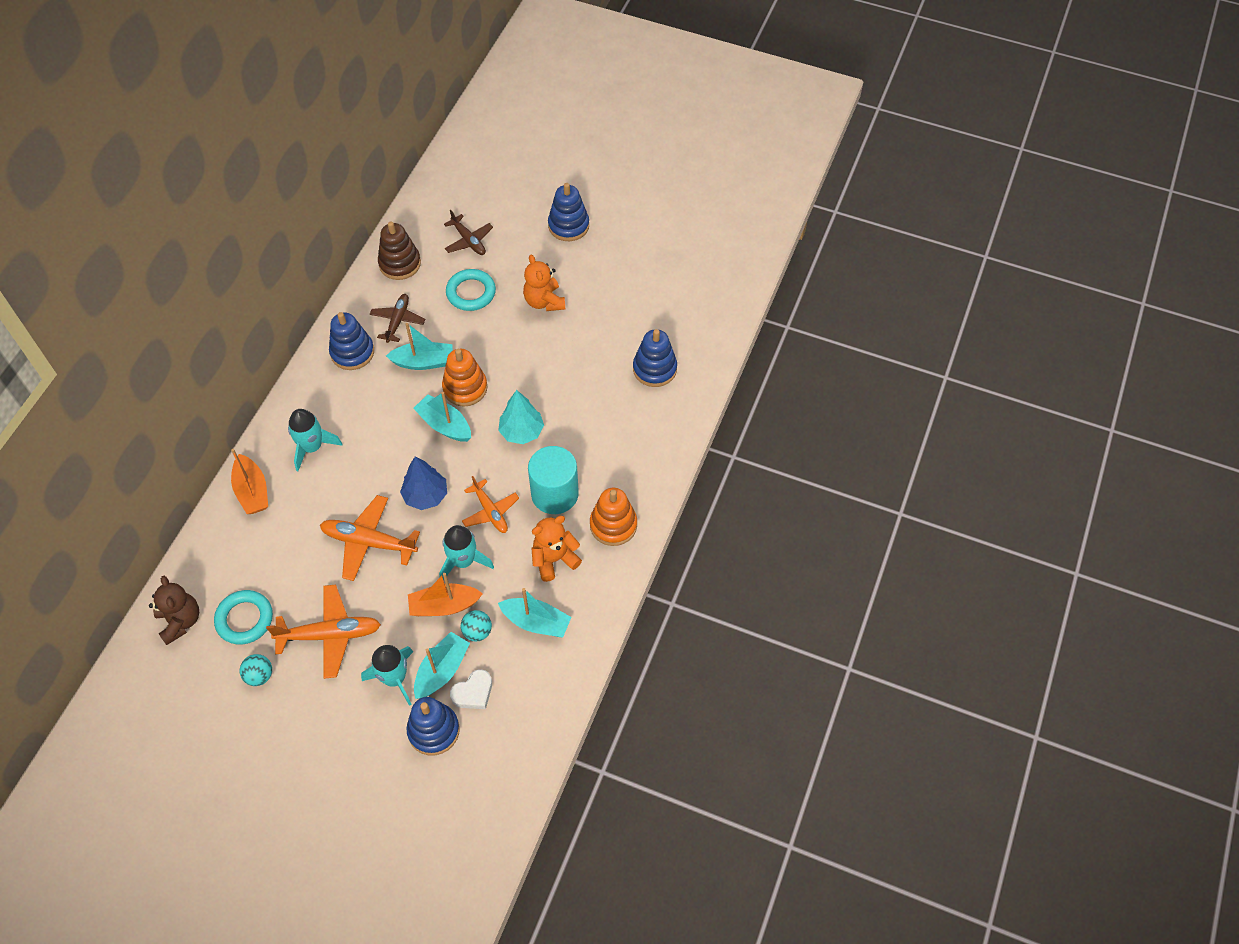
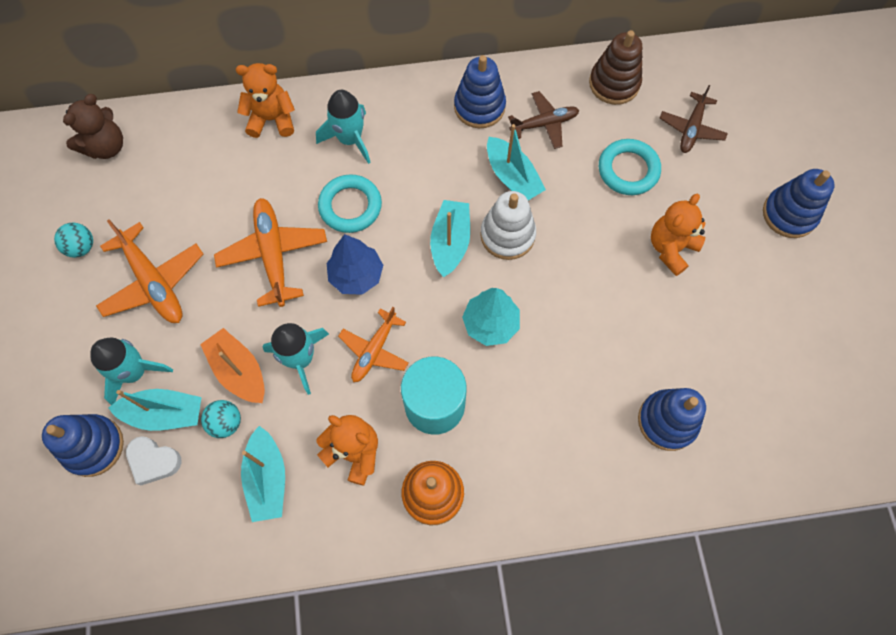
camera: 60 degrees right, 10 degrees up
(244, 619) = (134, 198): turquoise ring -> turquoise ring (350, 206)
(252, 491) = (272, 119): orange boat -> orange teddy bear
(465, 388) = (507, 235): orange stacking toy -> white stacking toy

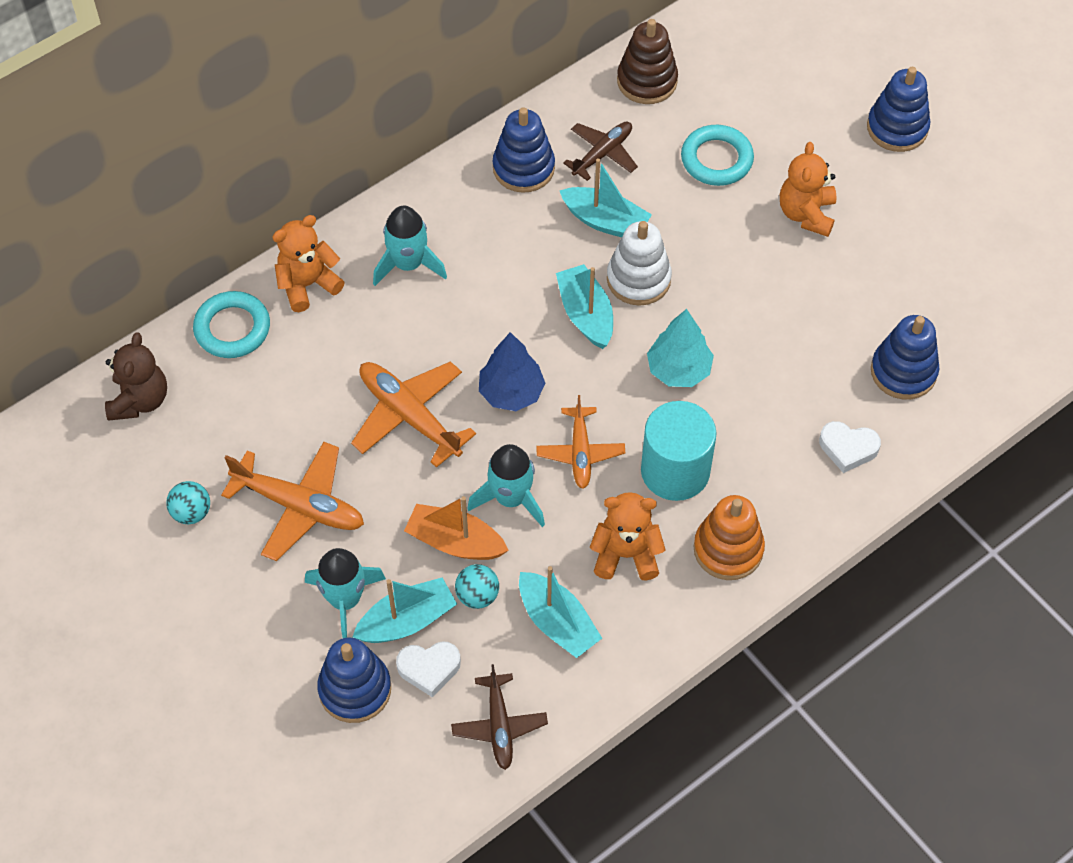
camera: 30 degrees left, 10 degrees down
(350, 206) = (457, 330): turquoise ring -> turquoise ring (232, 328)
(581, 462) = (848, 448): none -> white heart
(691, 128) = (752, 90): brown plane -> brown plane (499, 726)

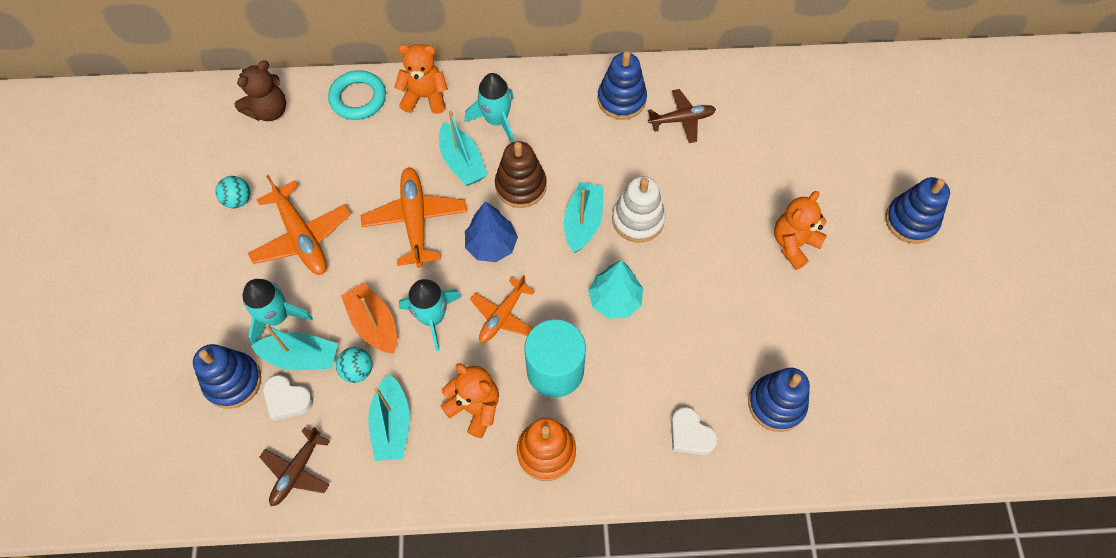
camera: 35 degrees right, 5 degrees up
(605, 221) = (647, 167): turquoise boat -> turquoise boat (462, 162)
(647, 81) = (752, 87): brown stacking toy -> brown stacking toy (521, 186)
(716, 159) = (758, 168): turquoise ring -> none

